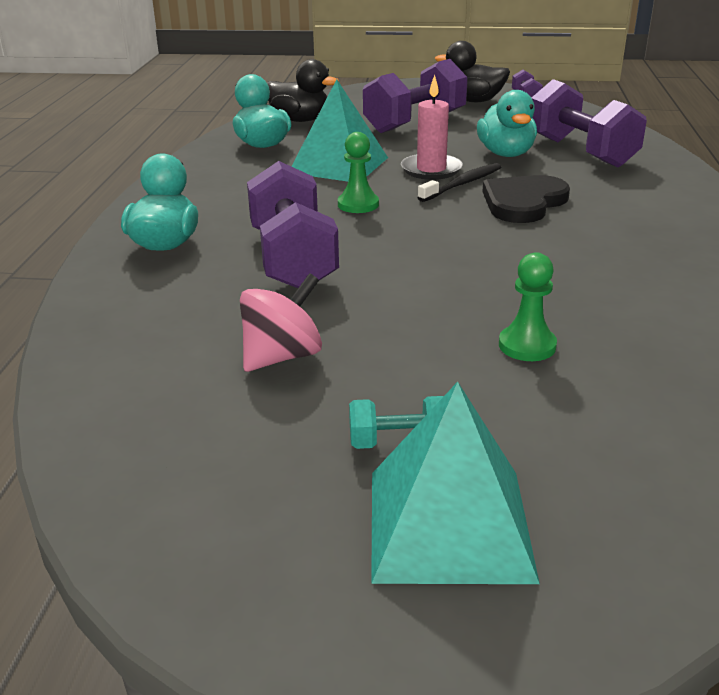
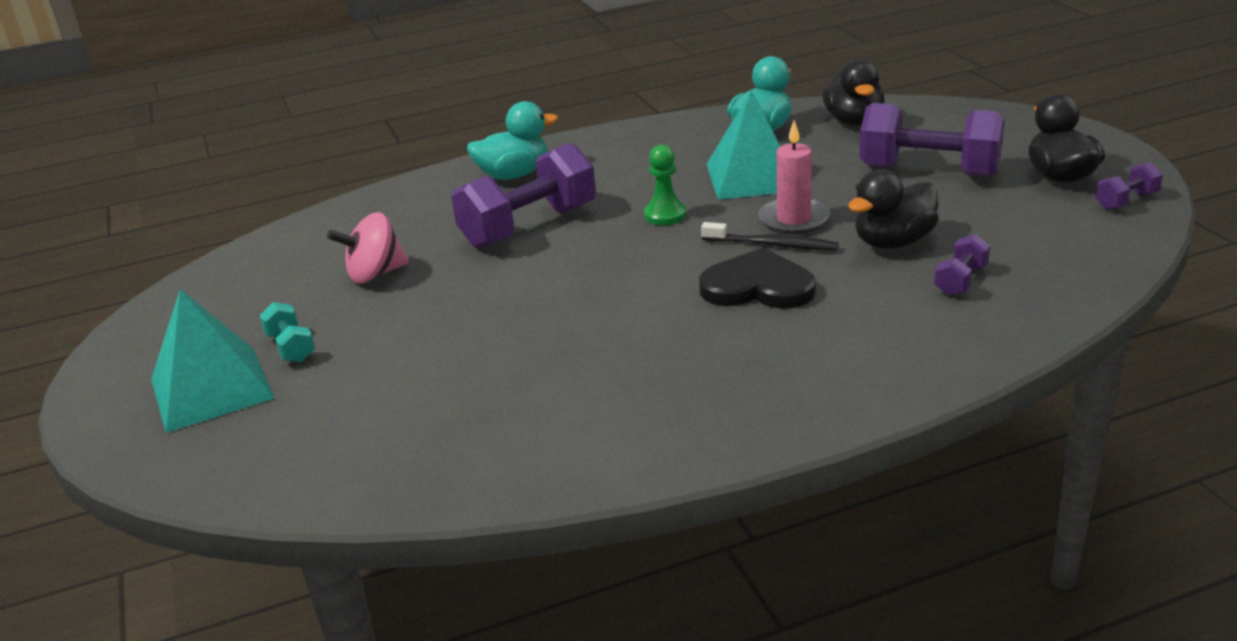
camera: 65 degrees right, 0 degrees up
(282, 356) = (375, 274): pink spinning top -> pink spinning top turned 135 degrees clockwise
(506, 154) = (893, 242): turquoise duck -> black duck
(527, 345) = (452, 360): green pawn -> none
(580, 152) = (960, 280): purple dumbbell -> purple dumbbell, size x0.46

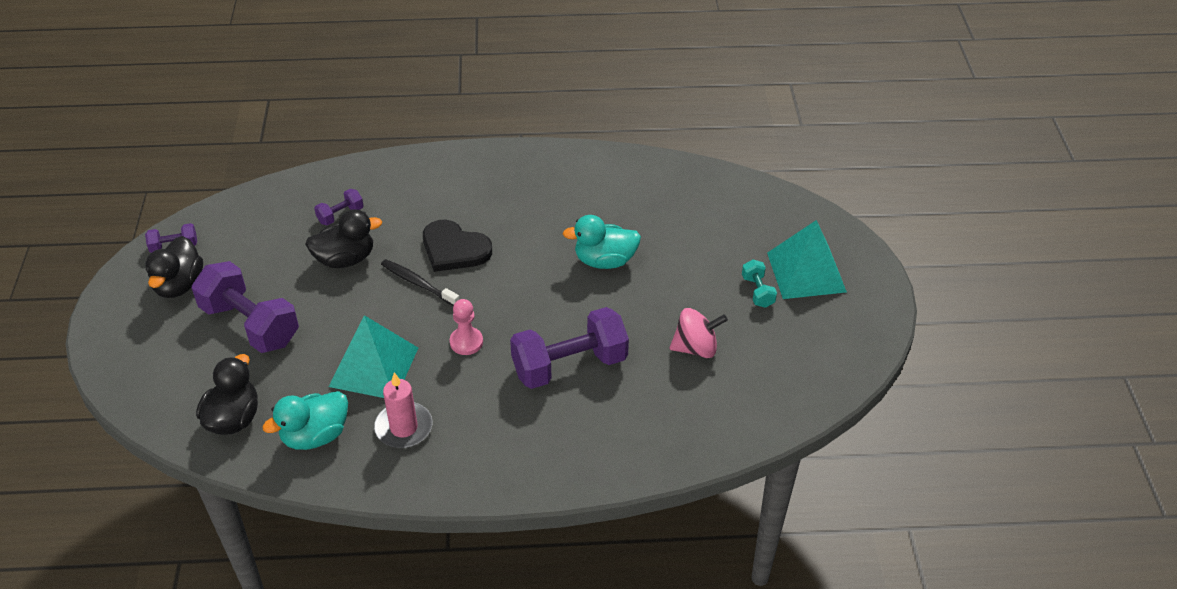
camera: 165 degrees left, 15 degrees up
(514, 175) = (556, 447): turquoise duck -> turquoise duck (604, 260)
(665, 215) = (466, 342): green pawn -> pink pawn
(793, 219) = (385, 304): pink candle -> pink candle (404, 427)

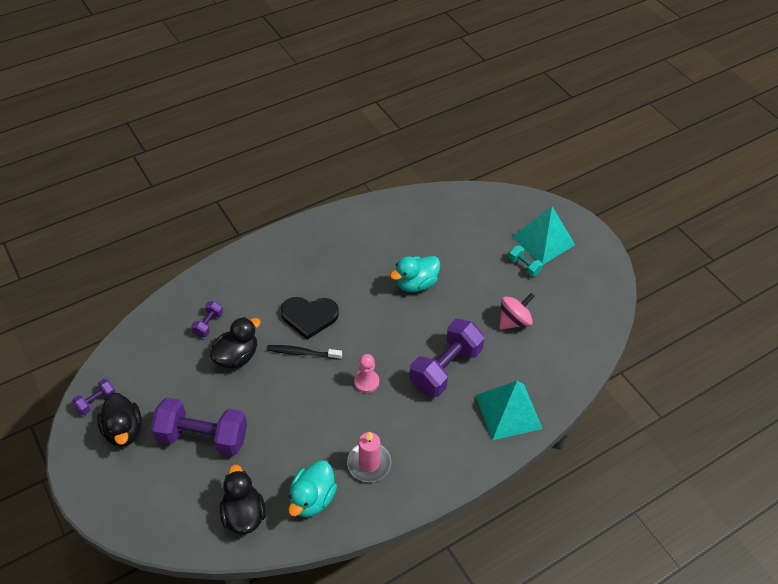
camera: 30 degrees left, 5 degrees up
(374, 366) = (316, 428): turquoise pyramid -> turquoise pyramid (508, 411)

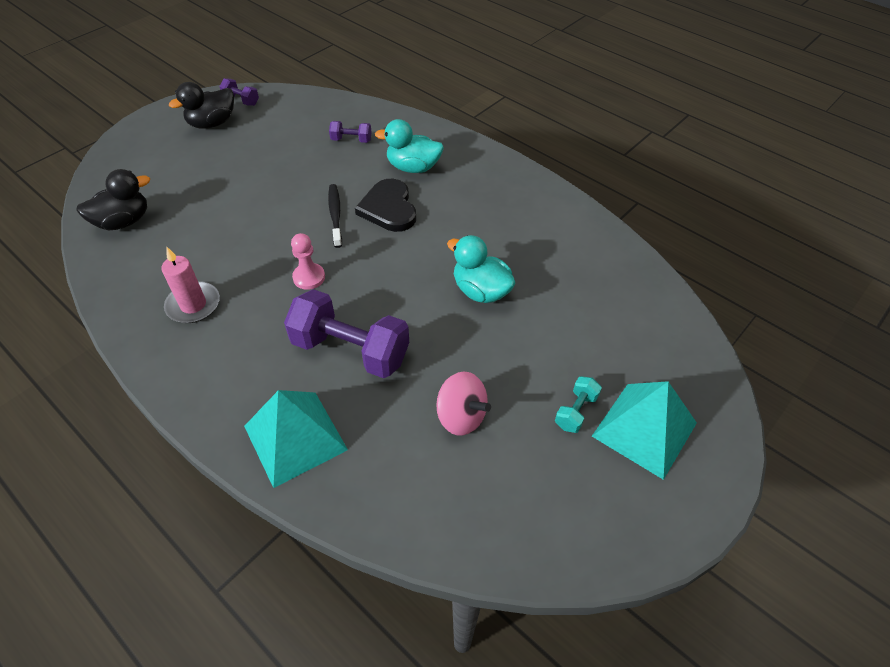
camera: 75 degrees right, 0 degrees up
(203, 437) = (211, 172): purple dumbbell -> none
(237, 356) = (316, 169): black duck -> none
(312, 499) = (144, 268): turquoise duck -> turquoise duck (413, 167)

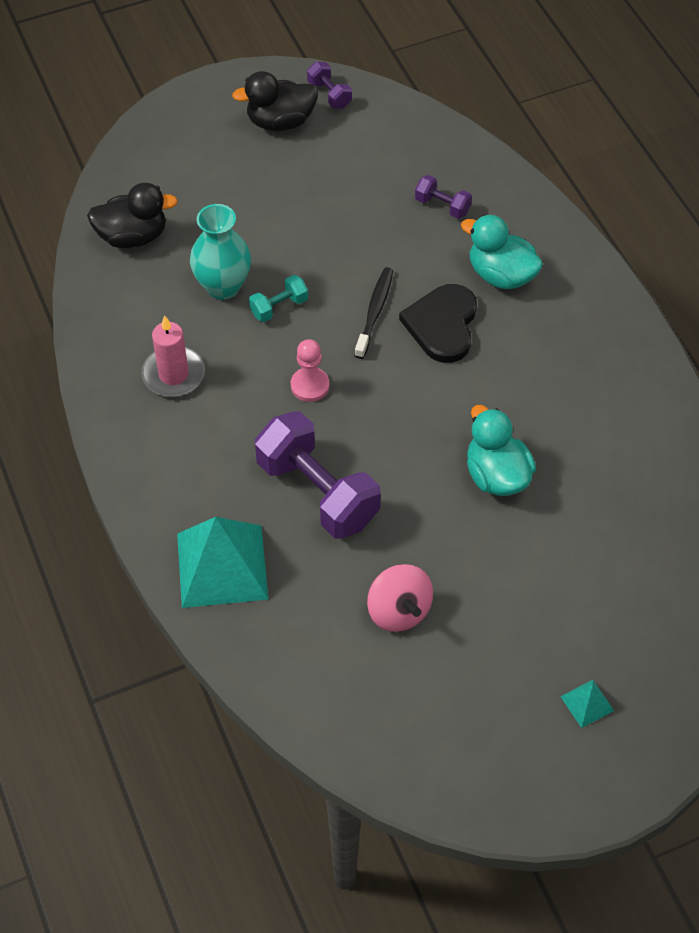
camera: 25 degrees right, 5 degrees up
(210, 233) = (223, 286): none -> turquoise vase
(576, 411) = (524, 654): turquoise dumbbell -> turquoise dumbbell (279, 307)
(644, 429) = (587, 703): turquoise pyramid -> turquoise pyramid, size x0.43

